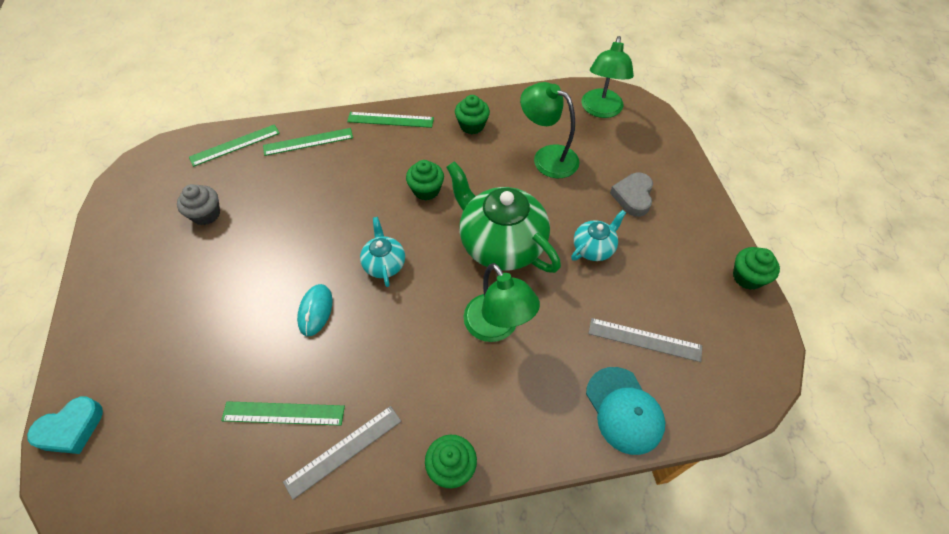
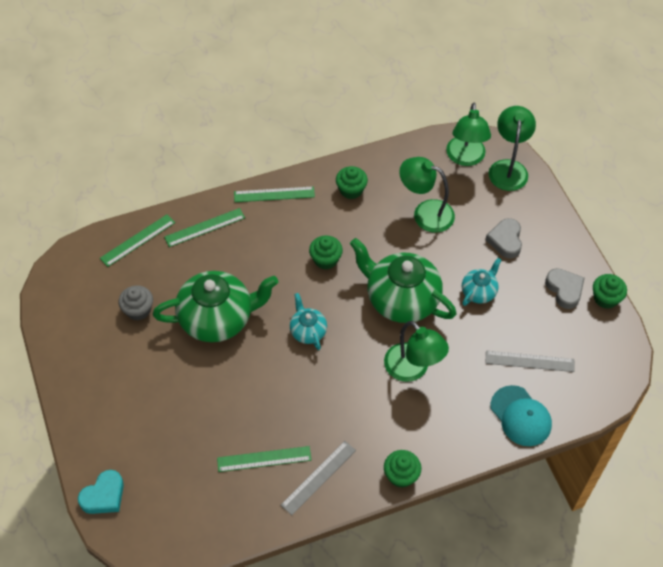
camera: 10 degrees left, 0 degrees up
(288, 235) = (218, 318): none -> green teapot
(315, 311) = (263, 378): turquoise mouse -> none
(646, 125) = (508, 168): none -> green lamp
(697, 260) = (564, 290): none -> grey heart

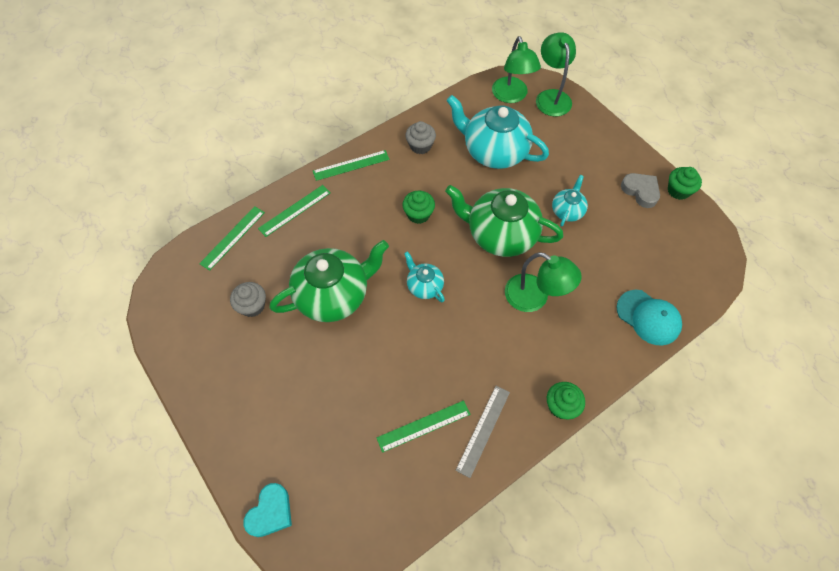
camera: 15 degrees left, 5 degrees up
(351, 190) = (420, 146): green cupcake -> grey cupcake
(425, 213) = (494, 151): green lamp -> turquoise teapot
(505, 240) = (573, 160): grey heart -> none
(529, 361) = (636, 263): grey ruler -> none

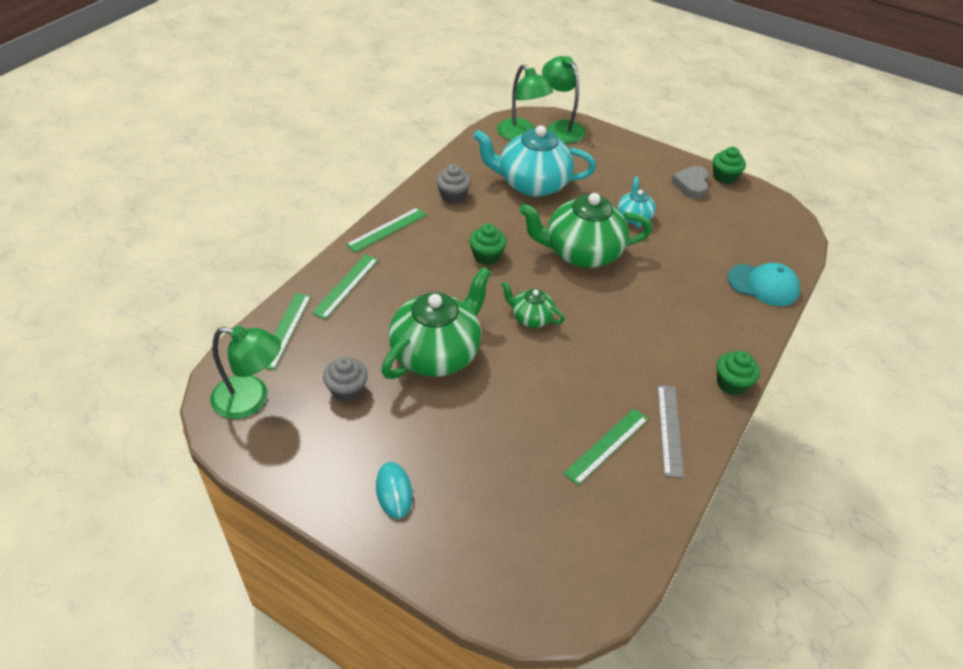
camera: 25 degrees left, 15 degrees down
(245, 405) = (394, 491): none -> turquoise mouse
(270, 512) = (486, 590): turquoise heart -> none
(424, 286) = (531, 318): turquoise teapot -> green teapot
(534, 298) = (648, 298): green lamp -> green lamp (251, 400)
(640, 191) = (691, 185): grey heart -> grey heart turned 105 degrees counterclockwise

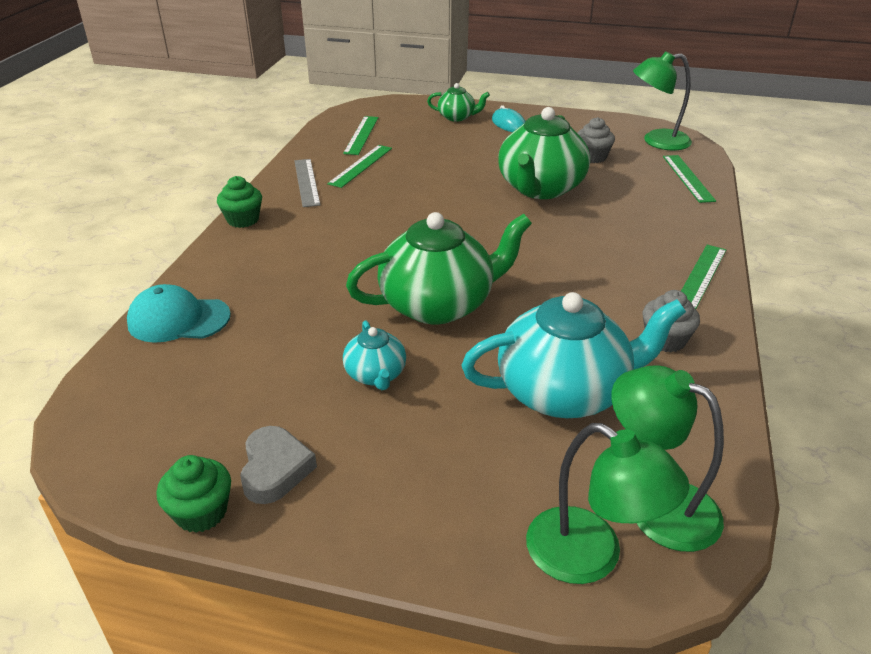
camera: 165 degrees right, 10 degrees down
(346, 286) = (677, 216): green ruler -> green ruler (361, 135)
(486, 256) = (556, 274): green cupcake -> none
(531, 318) = (467, 229): green teapot -> green teapot (457, 117)

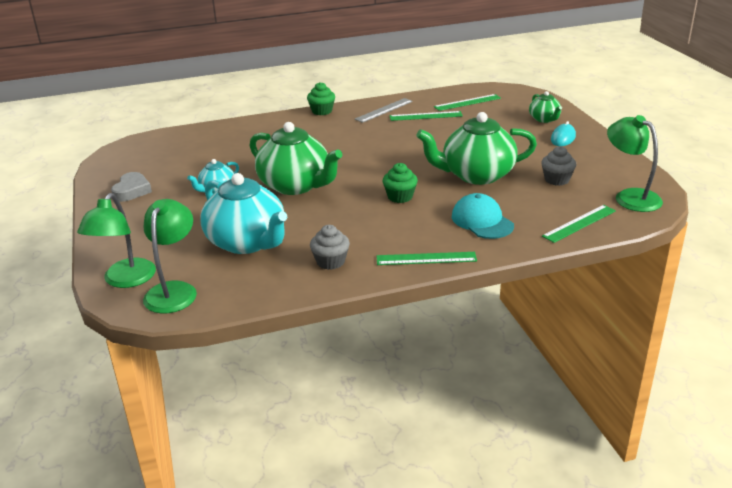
camera: 60 degrees right, 5 degrees down
(178, 319) = (218, 132): turquoise cap -> turquoise cap (482, 221)
(201, 512) = (96, 186): green cupcake -> green cupcake (400, 197)
(275, 469) = (132, 191): grey heart -> grey heart turned 45 degrees counterclockwise

